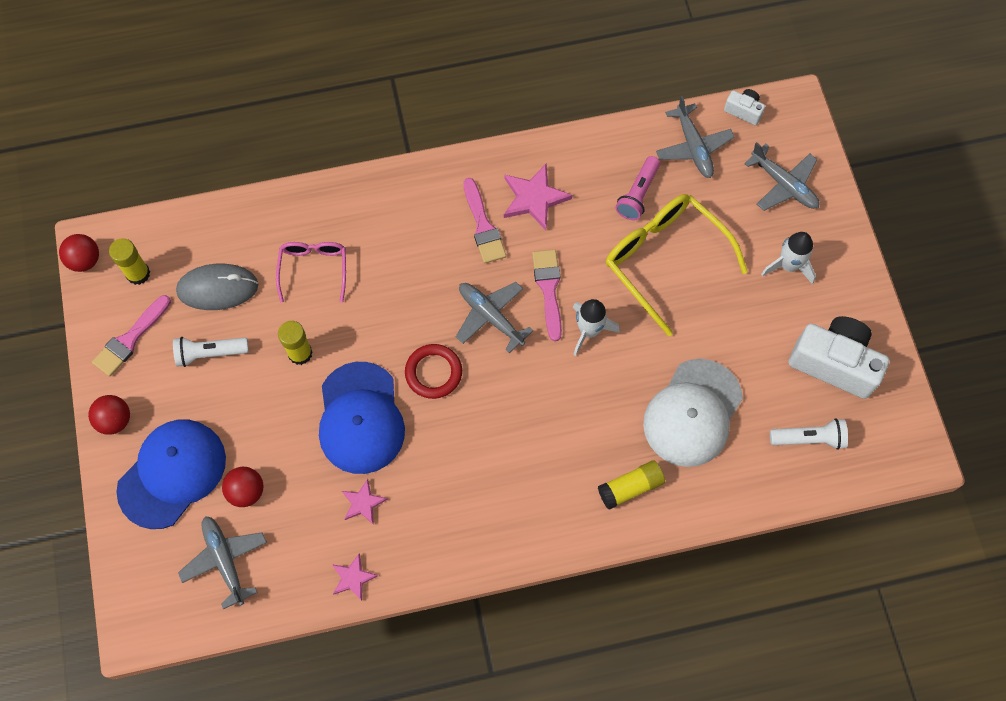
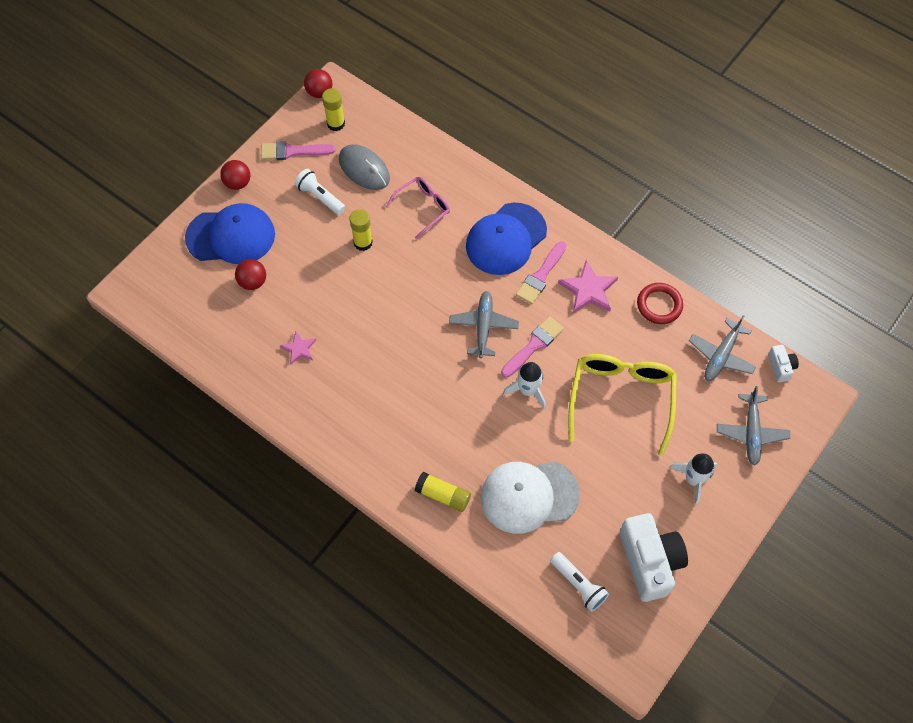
camera: 50 degrees right, 5 degrees down
(225, 560) = (202, 303): grey plane -> none
(353, 578) = (248, 379): pink star -> none
(360, 418) = (351, 306): blue cap -> blue cap (506, 239)
(433, 373) = (416, 323): red ring -> red ring (659, 305)
(637, 194) = (652, 348): pink flashlight -> none

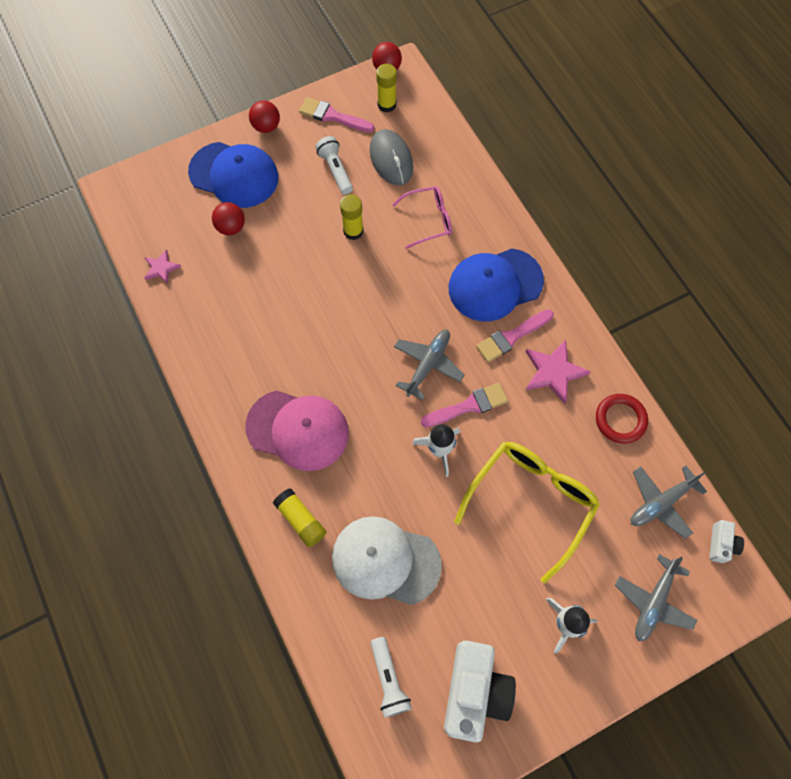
camera: 25 degrees right, 5 degrees up
(299, 349) = (240, 310): pink star -> pink star (161, 268)
(402, 425) = (298, 430): none -> pink cap

